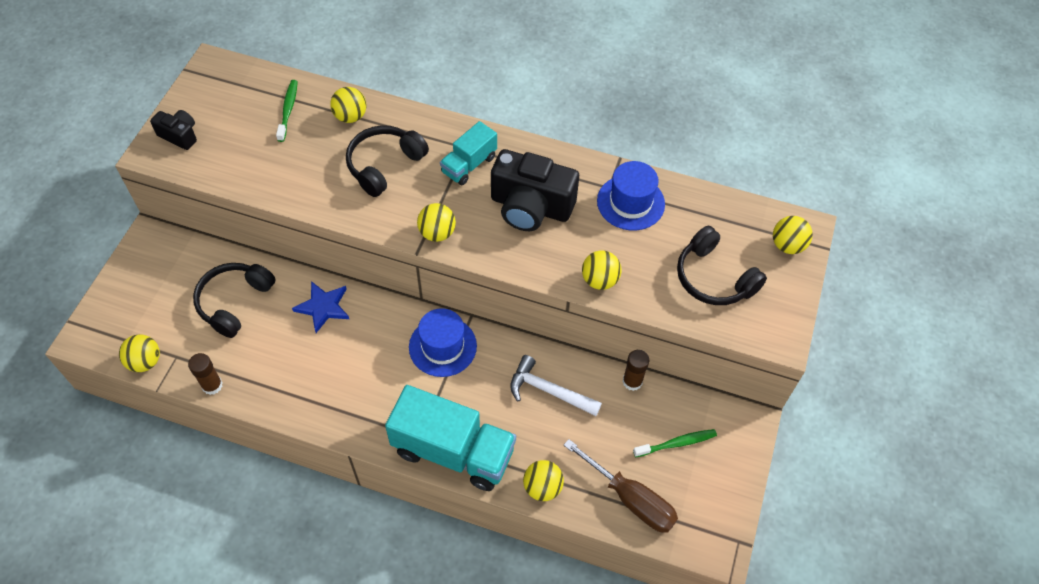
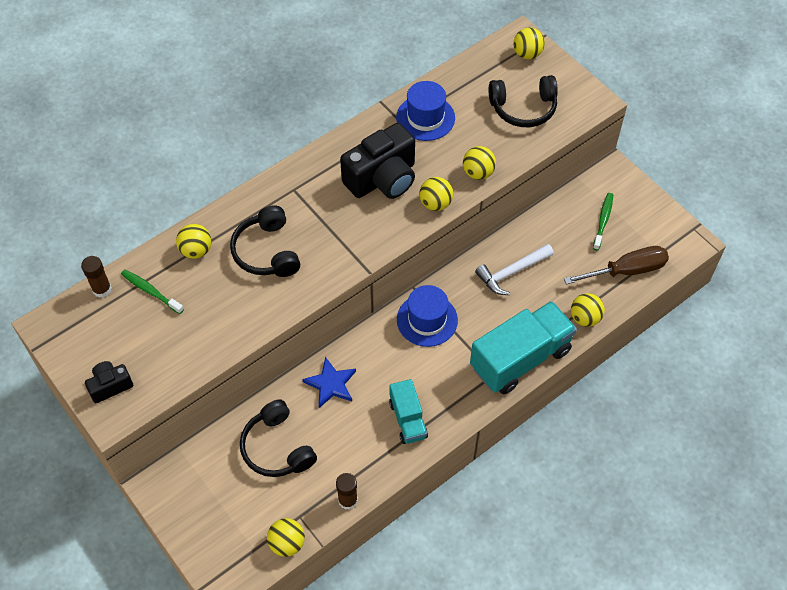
camera: 55 degrees left, 0 degrees up
(437, 233) = (361, 249): yellow ball -> yellow ball (435, 203)
(469, 164) = (312, 196): turquoise truck -> turquoise truck (408, 419)
(632, 381) = (539, 218): brown glue stick -> brown glue stick (102, 289)

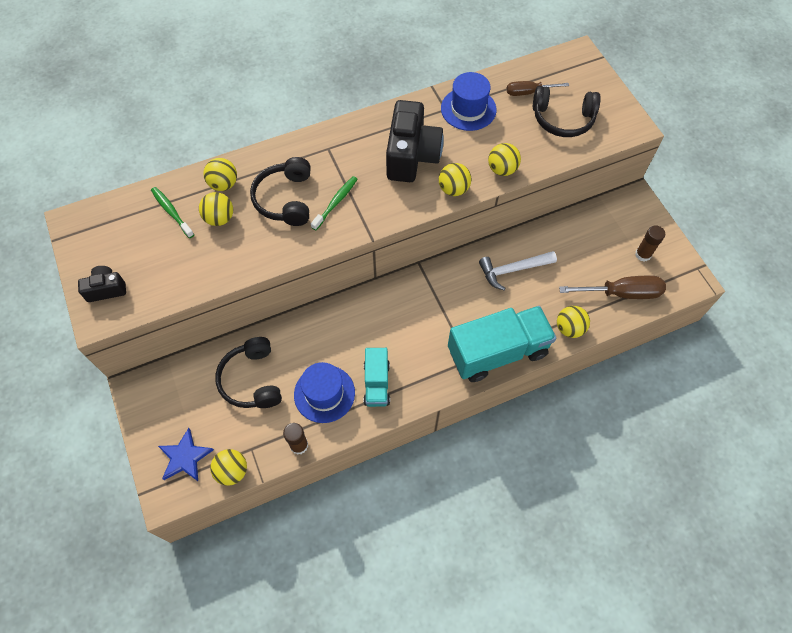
camera: 15 degrees right, 5 degrees up
(102, 289) = (130, 200): brown glue stick -> brown glue stick (643, 254)
(331, 384) = (318, 333): blue star -> blue star (185, 457)
(382, 178) = (411, 156): black camera -> black camera turned 60 degrees counterclockwise
(427, 320) = (422, 295): blue hat -> blue hat (324, 393)
(481, 88) = (528, 92): none -> brown screwdriver
(527, 54) = (580, 70): yellow ball -> yellow ball (219, 218)
(603, 221) = (612, 241): green toothbrush -> green toothbrush (336, 202)

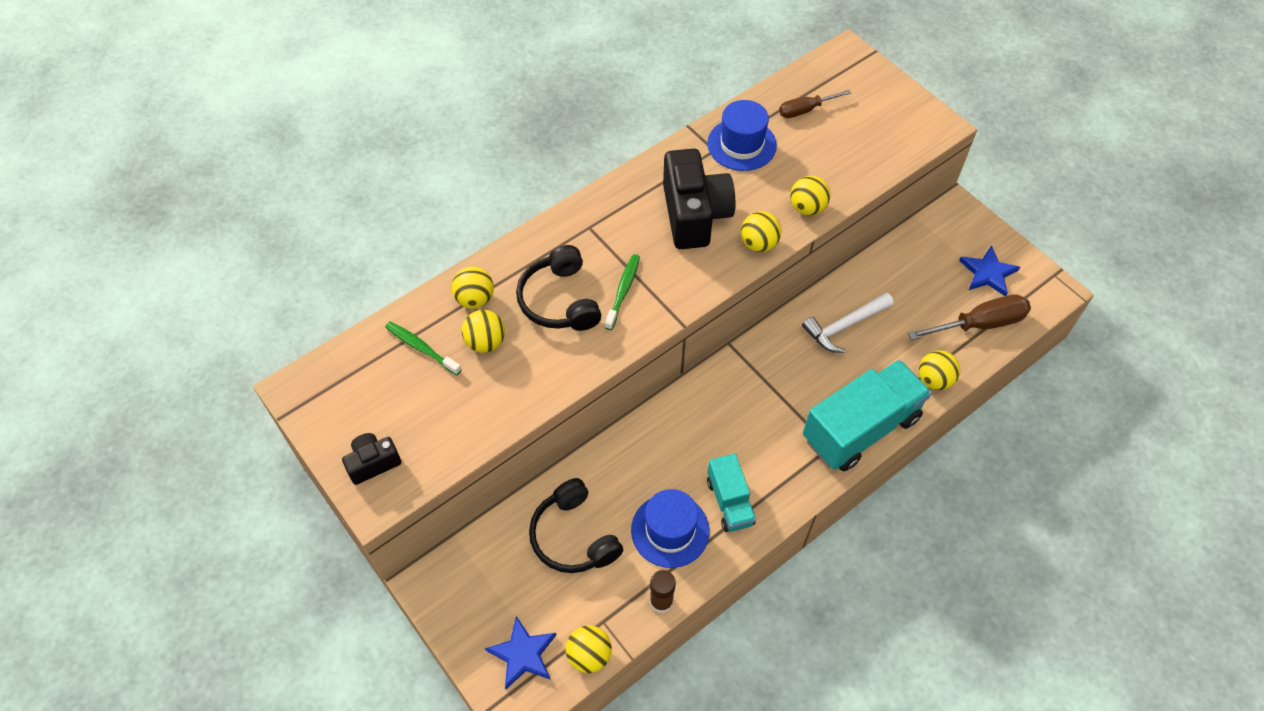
camera: 15 degrees left, 5 degrees down
(562, 119) = (856, 133): black headphones -> none
(643, 254) = (988, 273): brown glue stick -> blue star

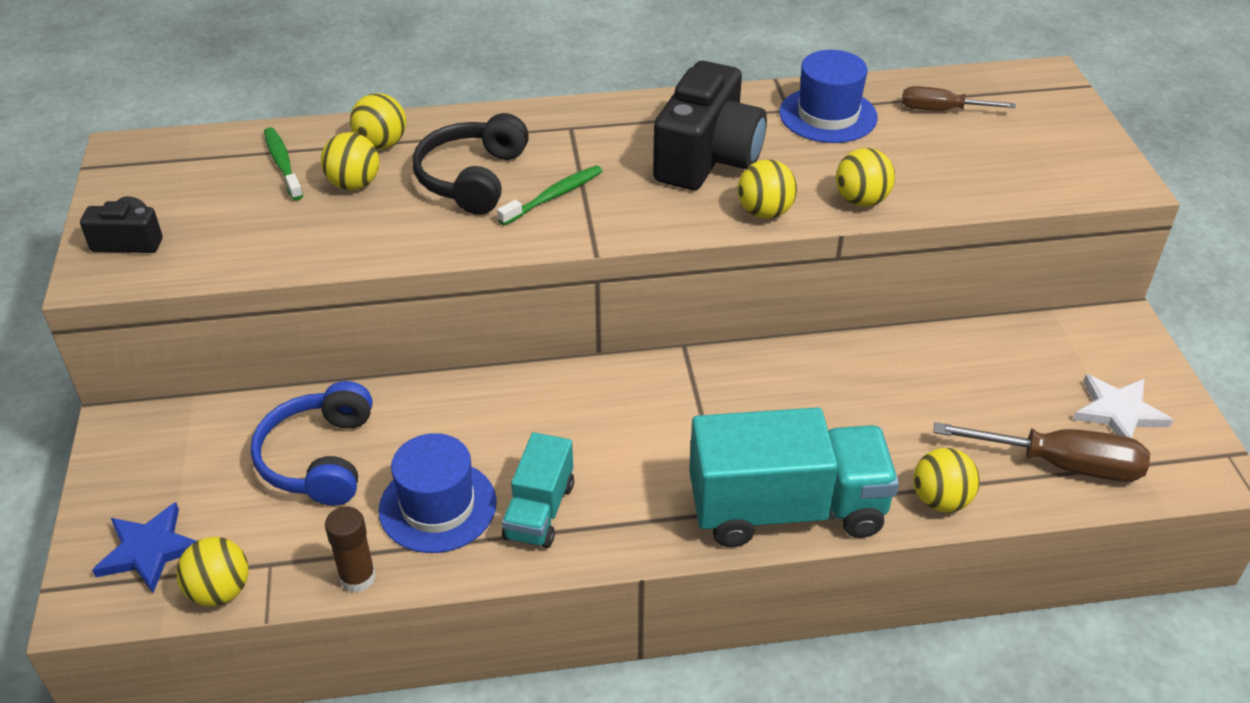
camera: 30 degrees right, 15 degrees down
(574, 536) = (320, 458): black headphones -> blue headphones
(844, 326) = (855, 388): white hammer -> none
(988, 273) = (1118, 412): blue star -> white star

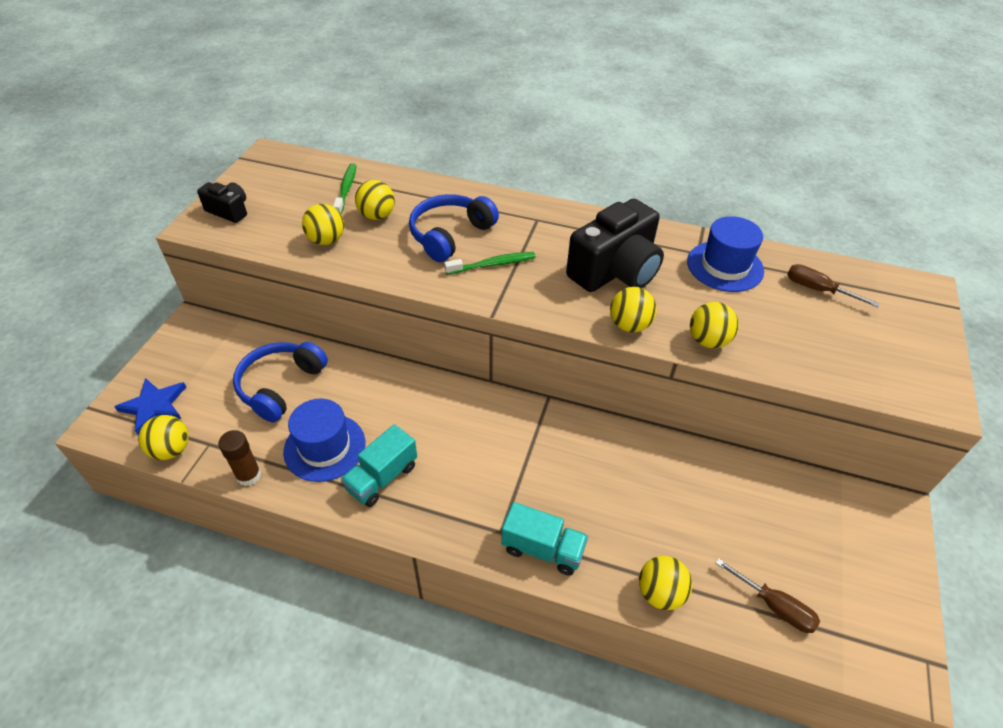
camera: 25 degrees right, 5 degrees up
(381, 144) = (412, 194): yellow ball -> yellow ball (326, 240)
(472, 178) = (450, 235): black headphones -> blue headphones
(786, 509) = (542, 549): turquoise truck -> turquoise truck, size x0.55
(1061, 464) = (774, 606): brown screwdriver -> brown screwdriver, size x0.63
(1118, 412) = (849, 582): white star -> none

